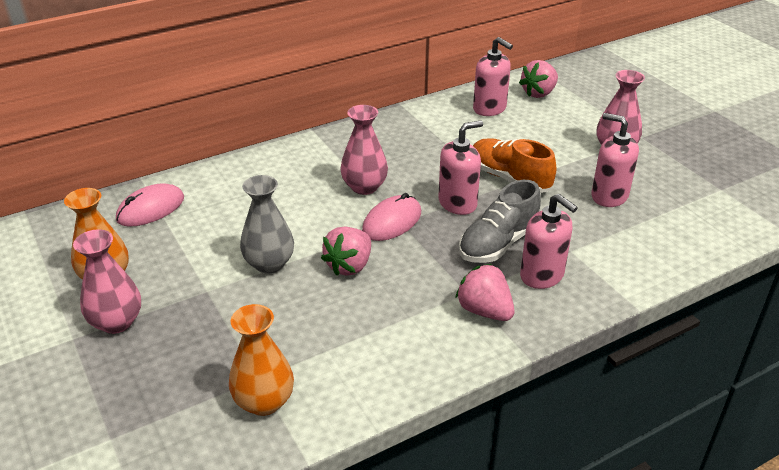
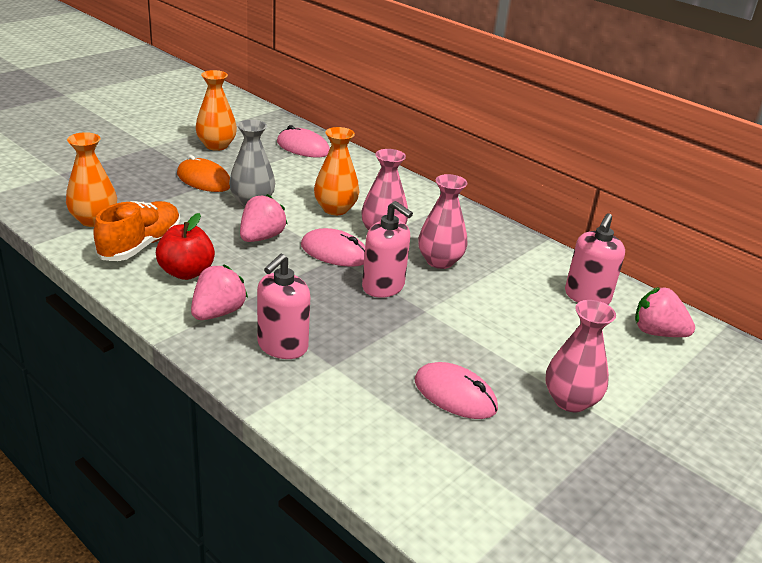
camera: 70 degrees right, 5 degrees down
(116, 322) = (170, 157): pink vase -> pink vase (439, 261)
(197, 296) = (204, 180): none -> orange mouse
(307, 208) = (335, 209): none -> orange vase
(349, 266) = (261, 237): pink strawberry -> pink strawberry turned 105 degrees clockwise
(406, 327) = (186, 272): none -> red apple
(498, 243) = (325, 315): grey shoe -> none
(509, 178) = (448, 317): orange shoe -> orange shoe (141, 245)
(609, 196) = (455, 394): pink soap dispenser -> pink mouse

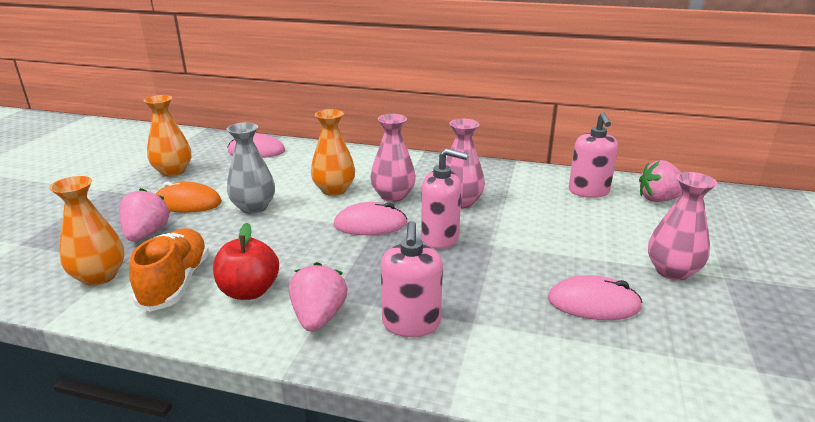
camera: 25 degrees left, 5 degrees down
(261, 237) = (292, 234): pink strawberry -> pink strawberry (146, 234)

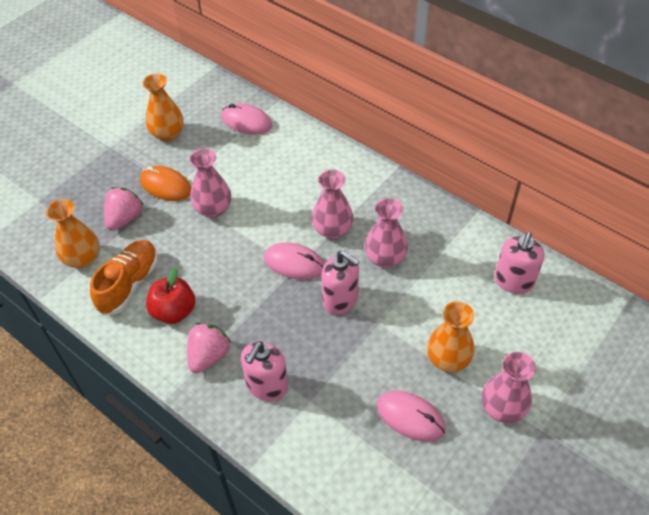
camera: 25 degrees right, 25 degrees up
(254, 207) = (213, 209): grey vase -> pink vase
(334, 190) = (287, 204): orange vase -> orange vase (448, 359)
(659, 199) = (573, 316): pink strawberry -> none

